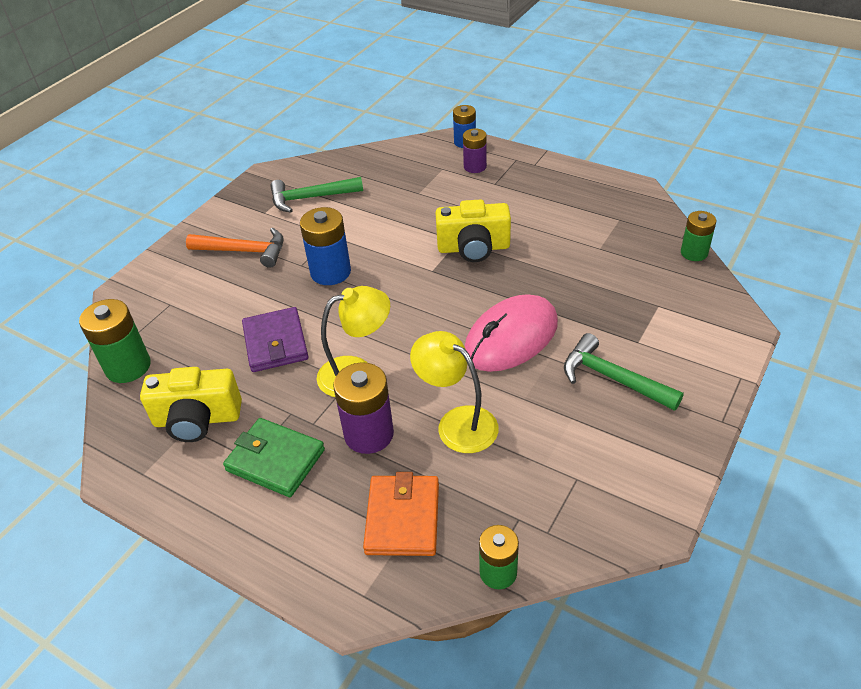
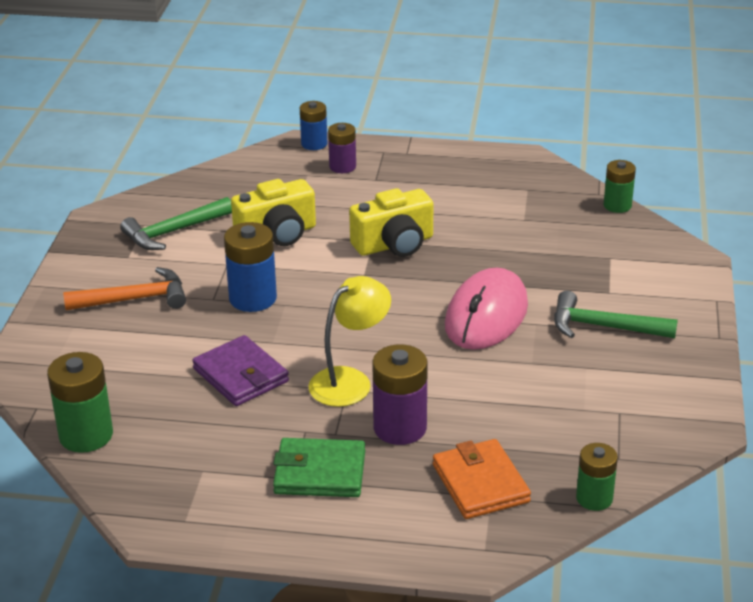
camera: 25 degrees left, 10 degrees down
(197, 419) = (207, 461): yellow camera -> yellow camera (277, 234)
(457, 423) = (481, 397): yellow lamp -> none

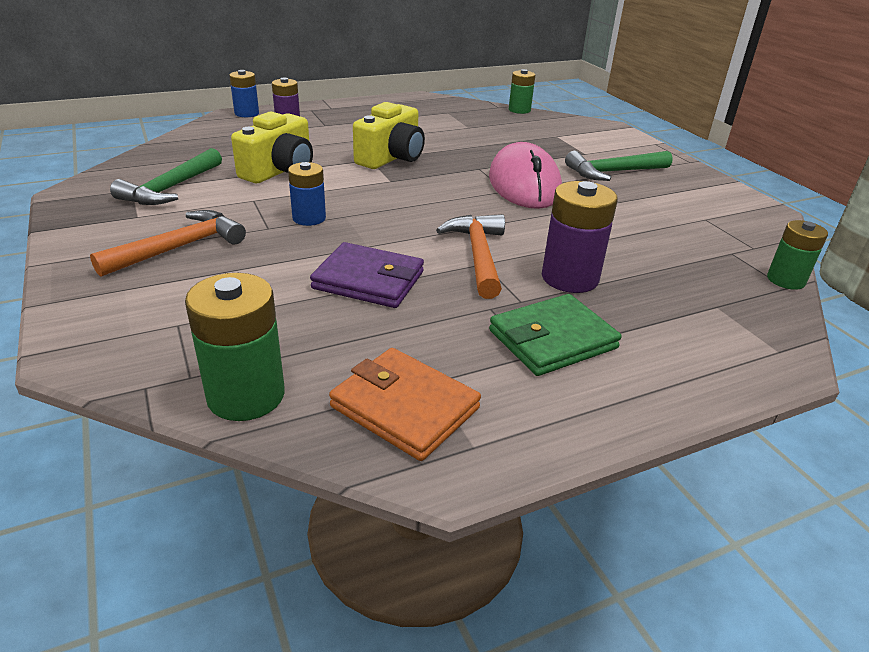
camera: 35 degrees left, 0 degrees up
(253, 298) = (309, 218): blue battery -> blue battery, size x0.64
(350, 381) = (478, 255): yellow lamp -> orange hammer
(480, 483) = (694, 299): orange wallet -> orange wallet (404, 407)

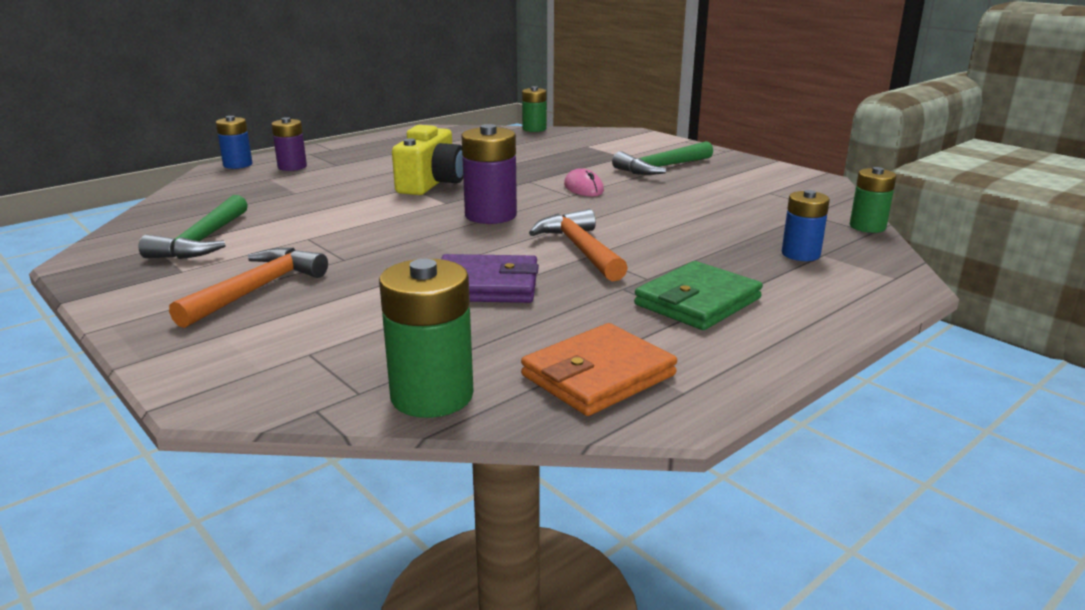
camera: 15 degrees left, 10 degrees down
(280, 171) = (318, 209): yellow camera -> none
(309, 218) = (383, 245): blue battery -> blue battery (800, 254)
(404, 407) = (598, 375): orange wallet -> orange wallet turned 60 degrees counterclockwise
(524, 184) = (583, 188): pink mouse -> pink mouse, size x0.47
(570, 278) = (680, 254): purple battery -> purple battery (490, 215)

